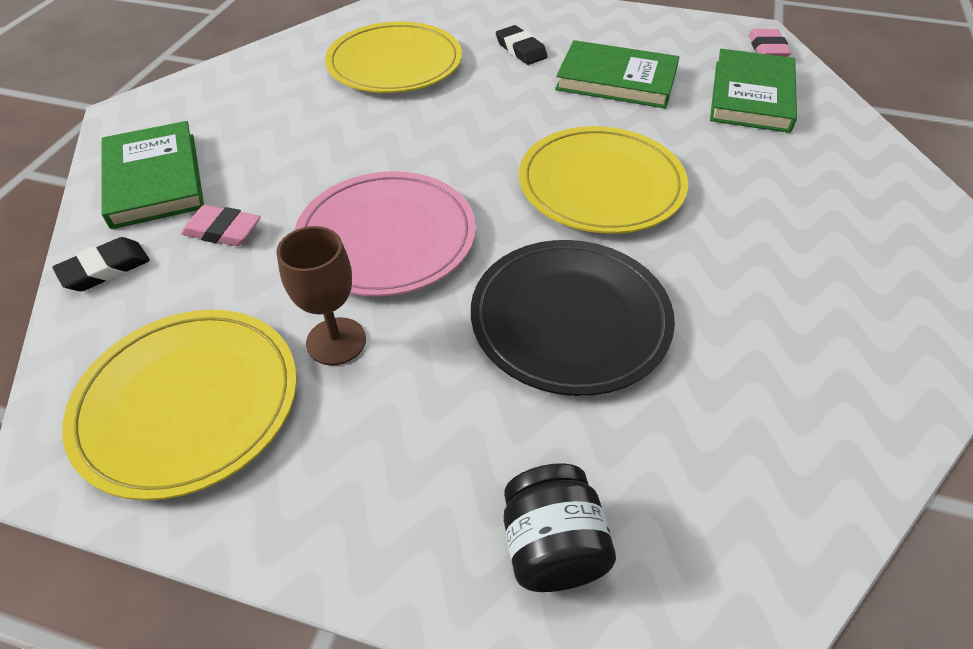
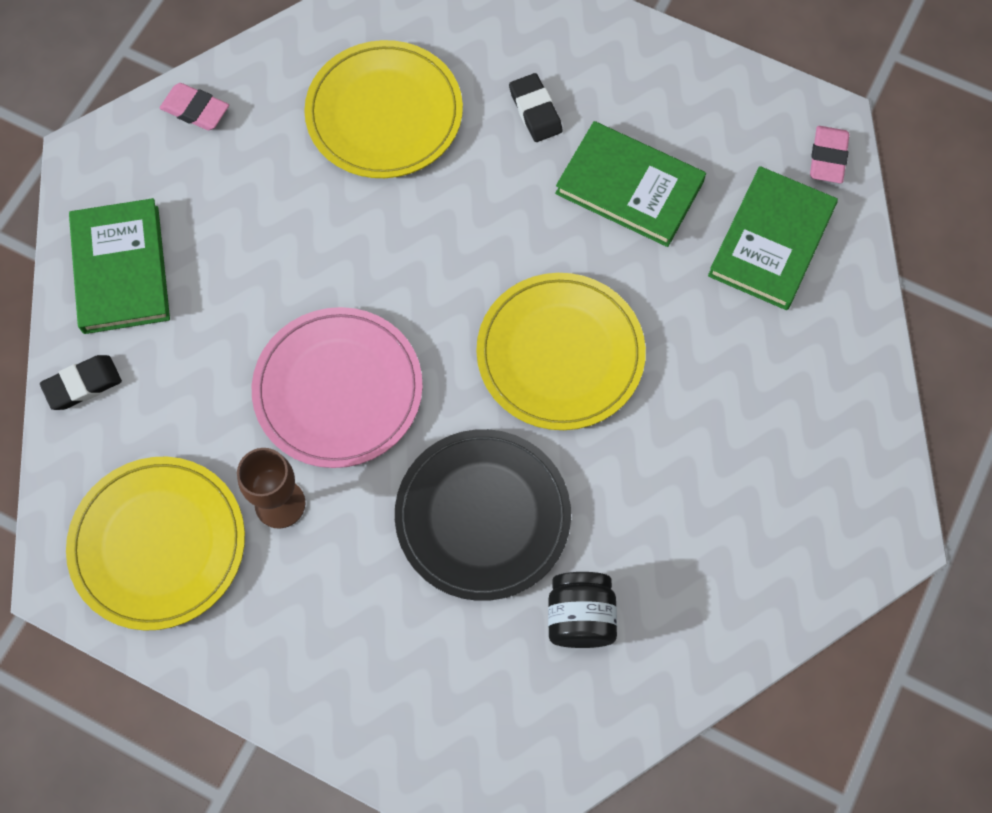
camera: 10 degrees right, 20 degrees up
(223, 231) = (187, 354): pink eraser -> pink eraser (195, 110)
(552, 547) = (414, 715): black jar -> black jar (580, 617)

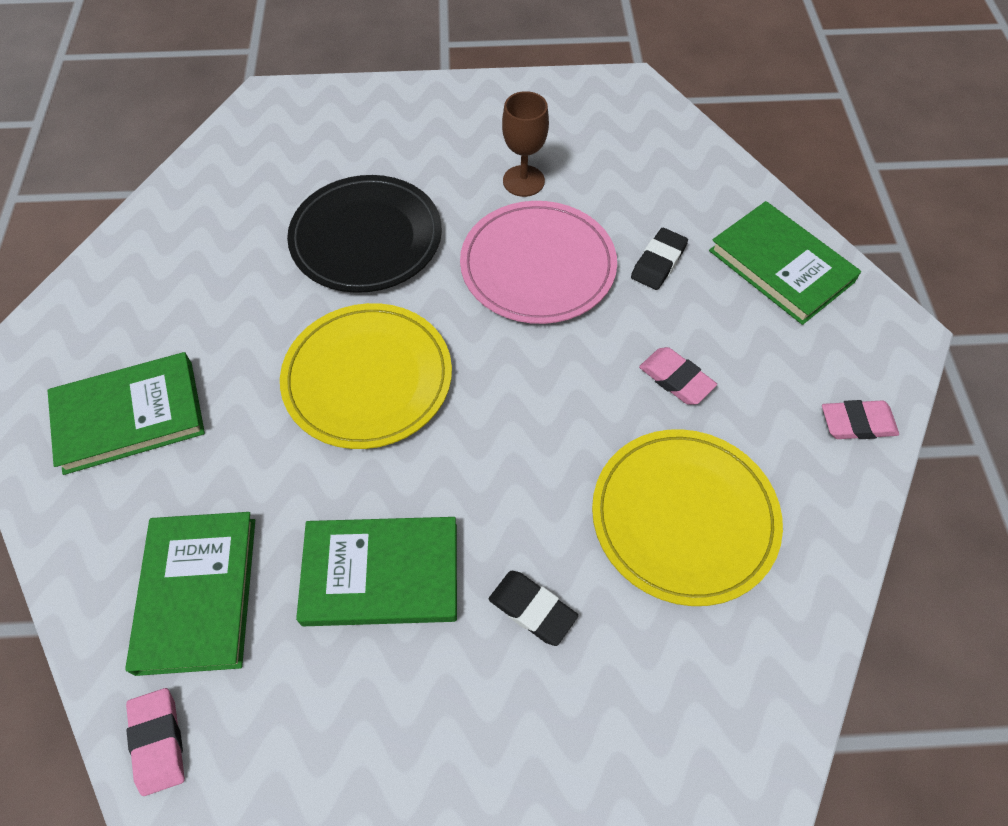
camera: 150 degrees right, 10 degrees down
(82, 384) = (728, 184): black eraser -> black eraser (658, 262)
(158, 544) = (587, 126): yellow plate -> none
(303, 216) = (676, 379): none -> pink eraser
(580, 617) = (256, 212): black jar -> none
(783, 426) = (130, 416): none -> green book

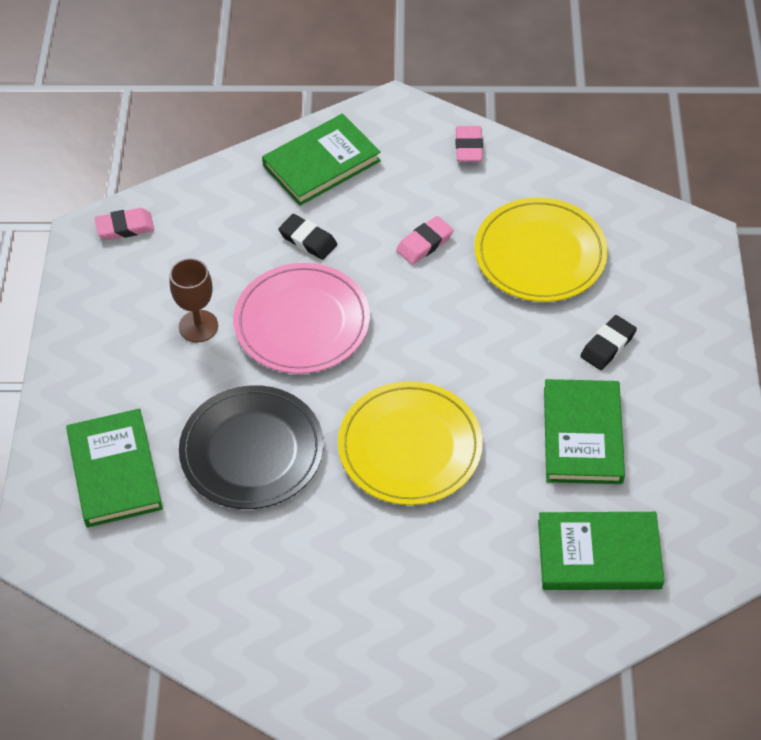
camera: 85 degrees left, 5 degrees down
(130, 416) = (437, 626): green book -> green book (115, 471)
(158, 742) = (707, 567): pink eraser -> pink eraser (125, 227)

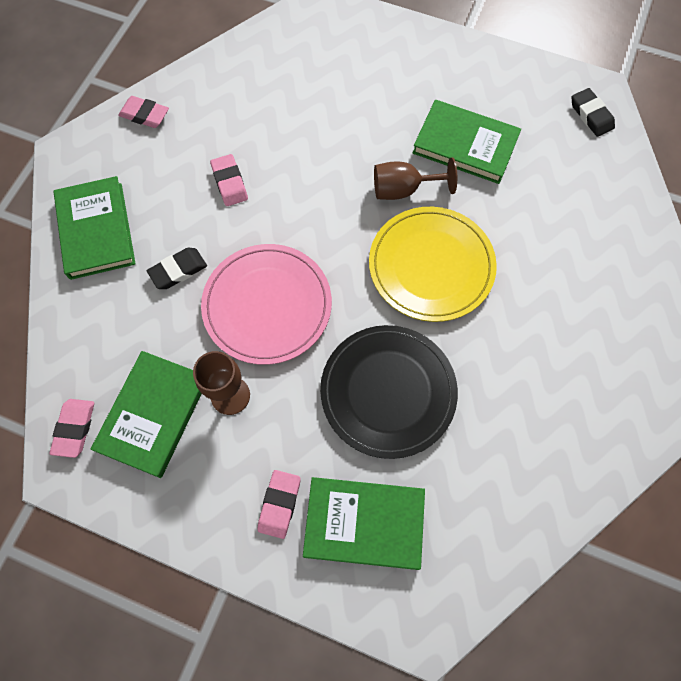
camera: 70 degrees left, 15 degrees up
(110, 399) = (279, 504): none -> pink eraser
(492, 394) = (403, 190): none -> brown goblet
(540, 254) = (282, 107): yellow plate -> none
(599, 554) = (573, 174): green book -> green book (153, 414)
(608, 345) = (390, 98): black eraser -> black eraser (591, 115)

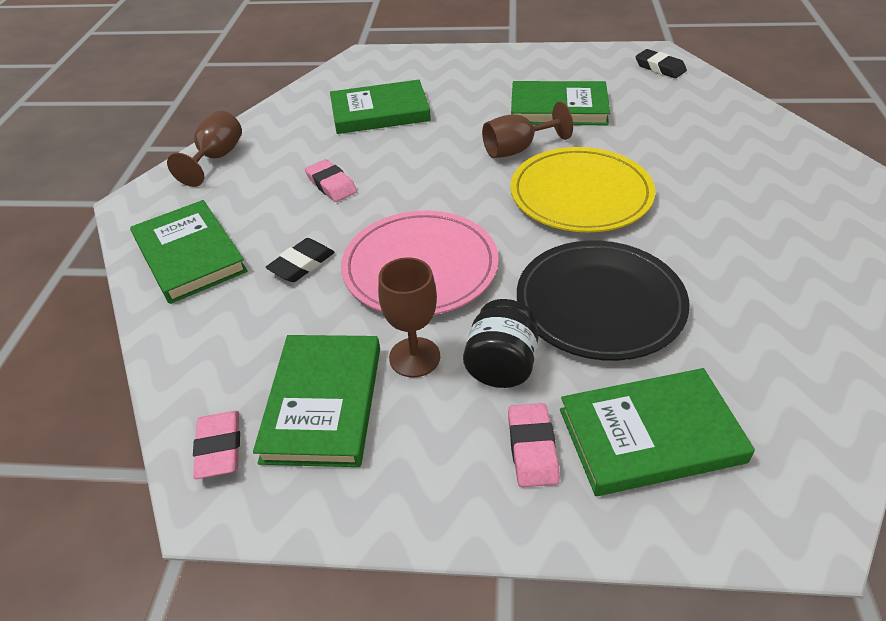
camera: 15 degrees left, 25 degrees down
(144, 115) = (216, 158): pink eraser -> brown goblet
(289, 425) = (501, 365): none -> black jar
(303, 96) = (380, 112): none -> green book

